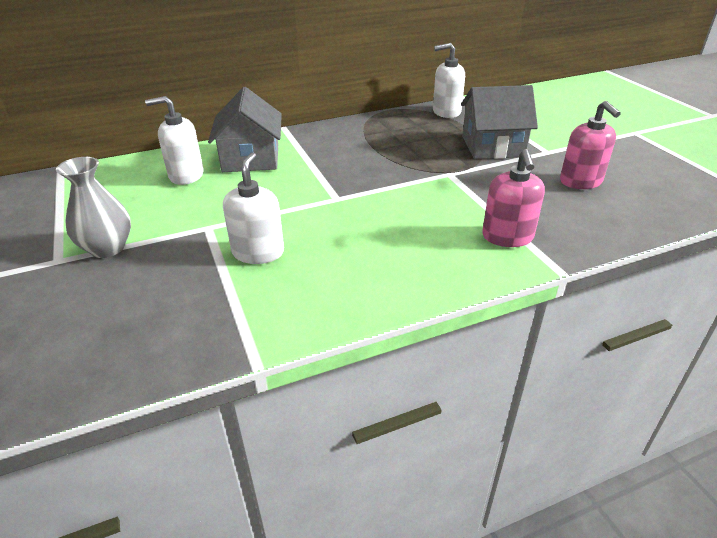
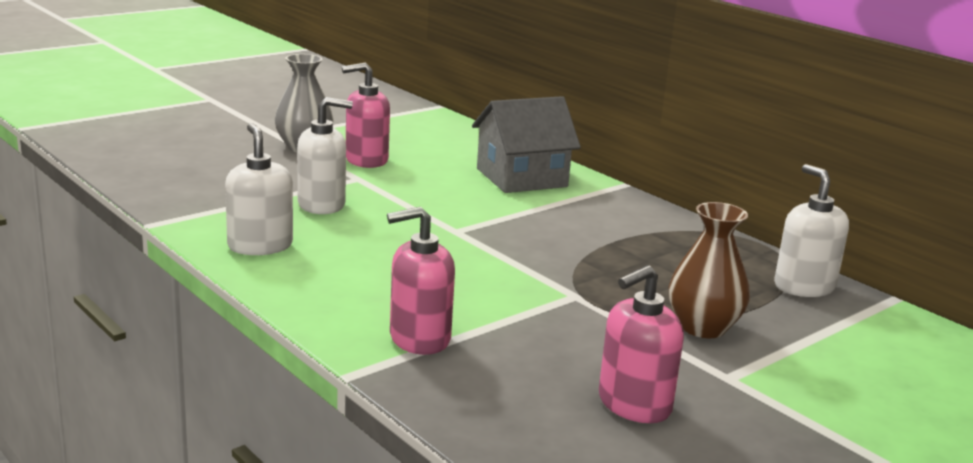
camera: 70 degrees right, 15 degrees down
(167, 218) = (366, 160): none -> pink soap dispenser
(186, 175) = (457, 155): white soap dispenser -> white soap dispenser (260, 246)
(492, 146) = (703, 327): grey house -> brown vase

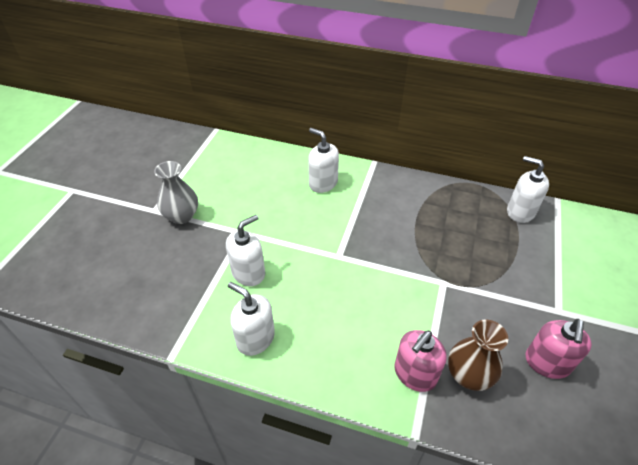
camera: 30 degrees left, 25 degrees up
(366, 160) = (229, 210): pink soap dispenser -> none
(521, 178) = (323, 183): grey house -> white soap dispenser
(703, 327) = (515, 275): brown vase -> brown vase (468, 375)

